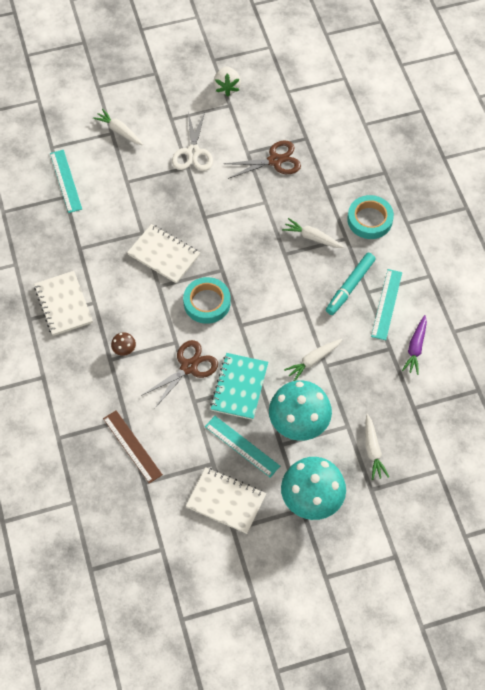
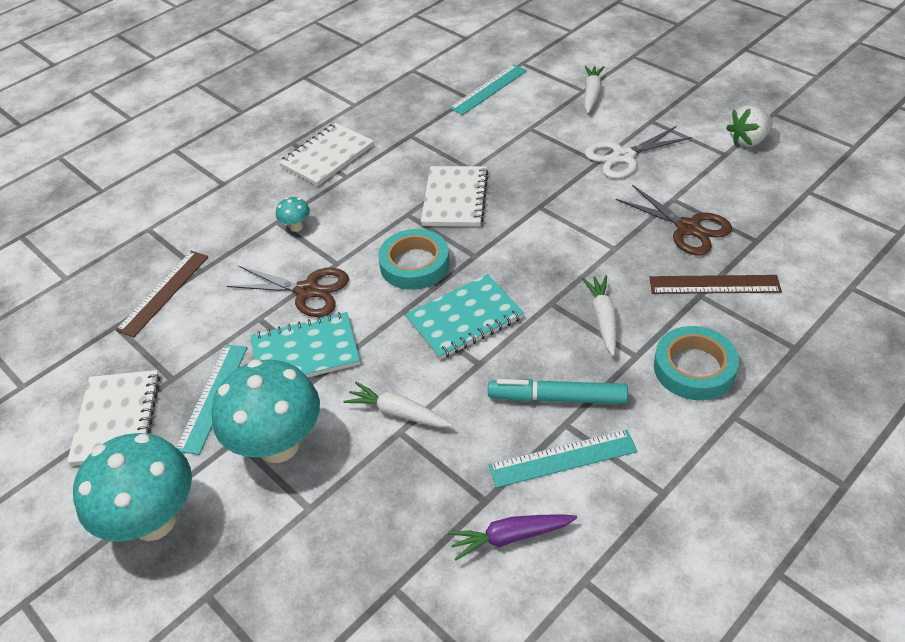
camera: 65 degrees right, 15 degrees down
(124, 350) = (296, 227): brown mushroom -> turquoise mushroom
(268, 299) = (465, 319): none -> turquoise notebook
(323, 176) = (714, 285): none -> brown ruler
(372, 450) = (281, 564): white carrot -> none

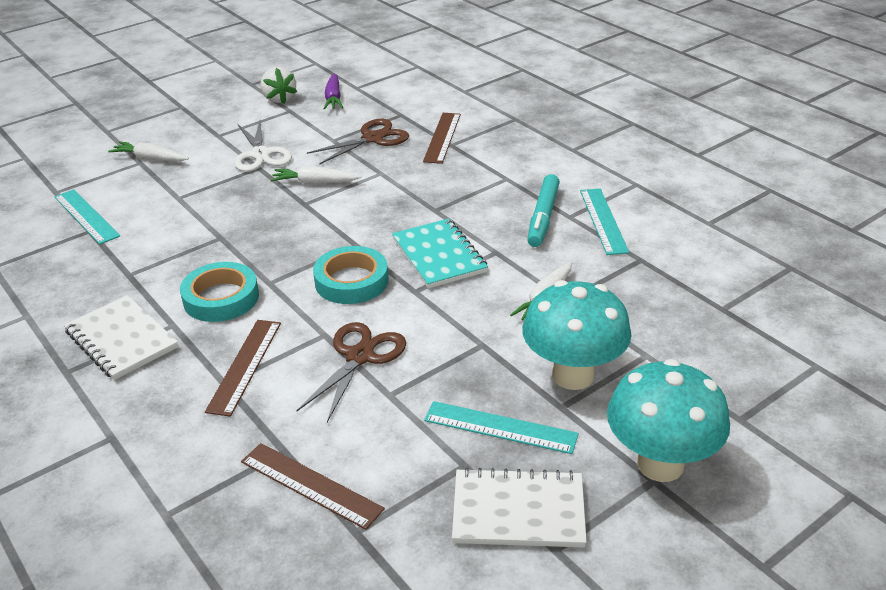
camera: 85 degrees left, 10 degrees down
(296, 227) = (245, 366): turquoise mushroom -> brown ruler
(305, 352) = (453, 357): turquoise notebook -> none
(455, 198) = (263, 250): white notebook -> none
(510, 537) = (674, 250): purple carrot -> purple carrot (333, 98)
(603, 319) = (462, 187): white carrot -> white carrot (315, 182)
(694, 368) = (525, 157): turquoise tape -> turquoise tape (221, 298)

